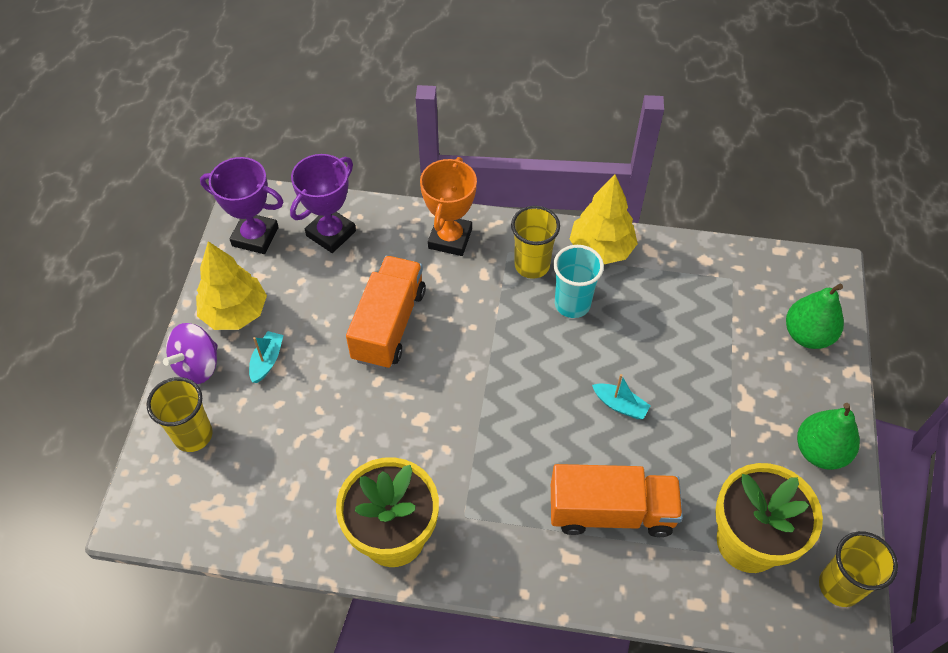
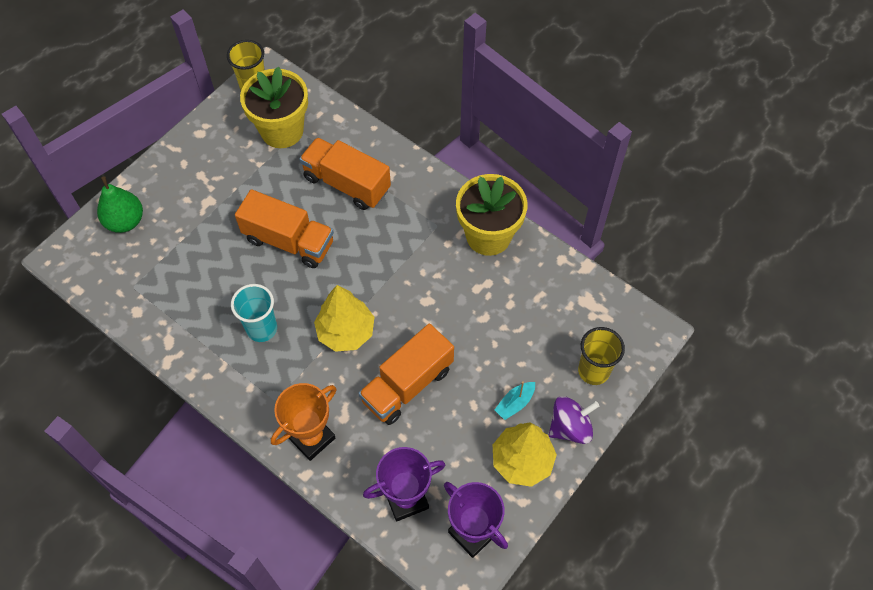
camera: 150 degrees left, 5 degrees up
(532, 265) = (266, 377): yellow cup -> none
(601, 249) = (203, 362): yellow tree -> yellow tree (346, 332)
(620, 405) = (289, 241): turquoise boat -> orange truck
(820, 451) = (193, 153): green pear -> none

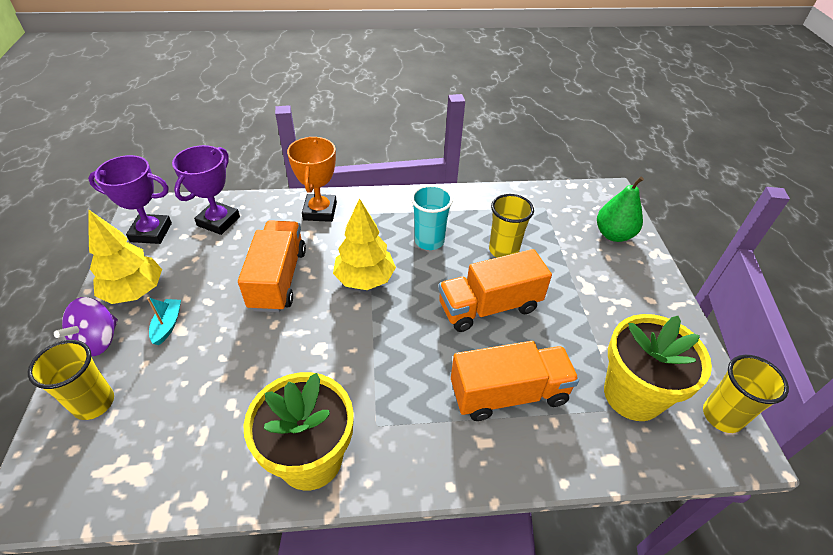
camera: 135 degrees right, 15 degrees down
(220, 274) = (503, 250): none -> yellow cup

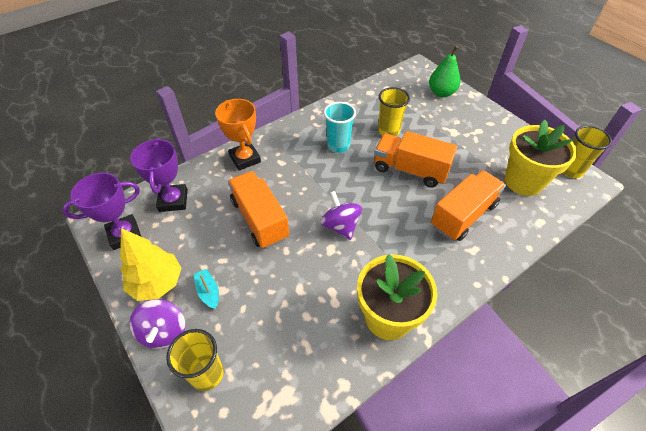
camera: 30 degrees left, 5 degrees up
(352, 328) = (340, 226): none -> purple spinning top
(365, 279) = (319, 190): yellow tree -> none
(489, 307) = (410, 170): orange truck -> orange truck turned 75 degrees clockwise

